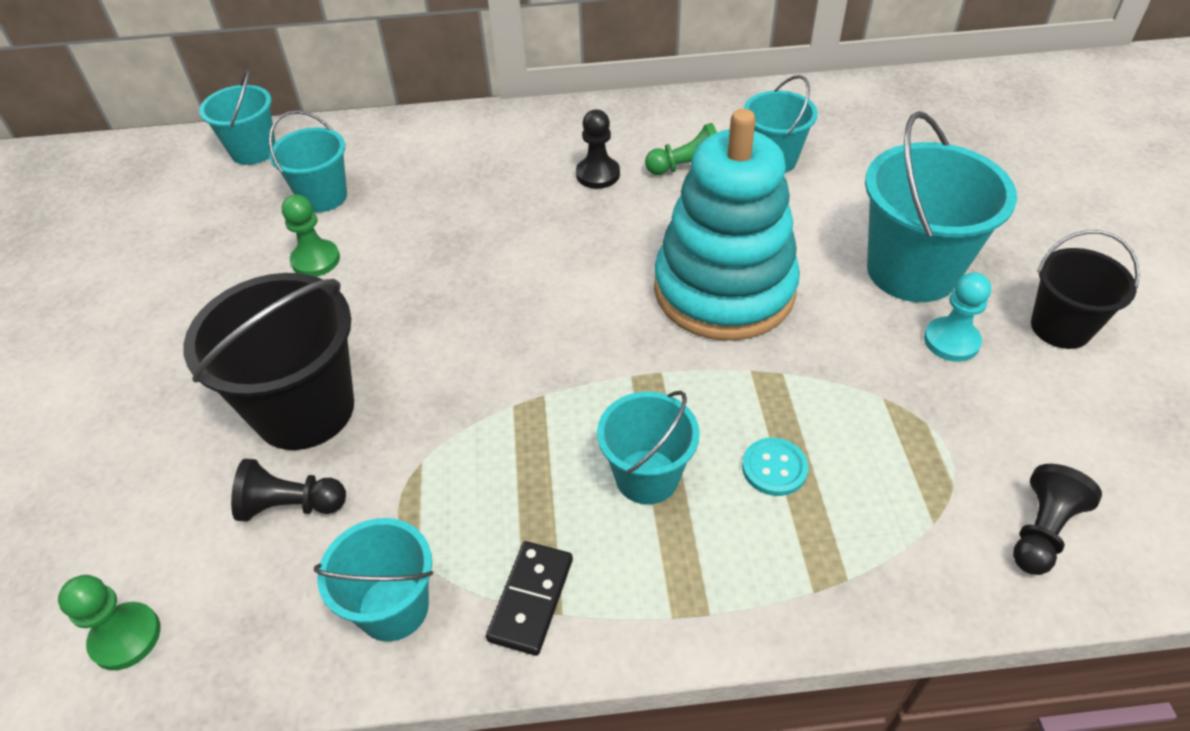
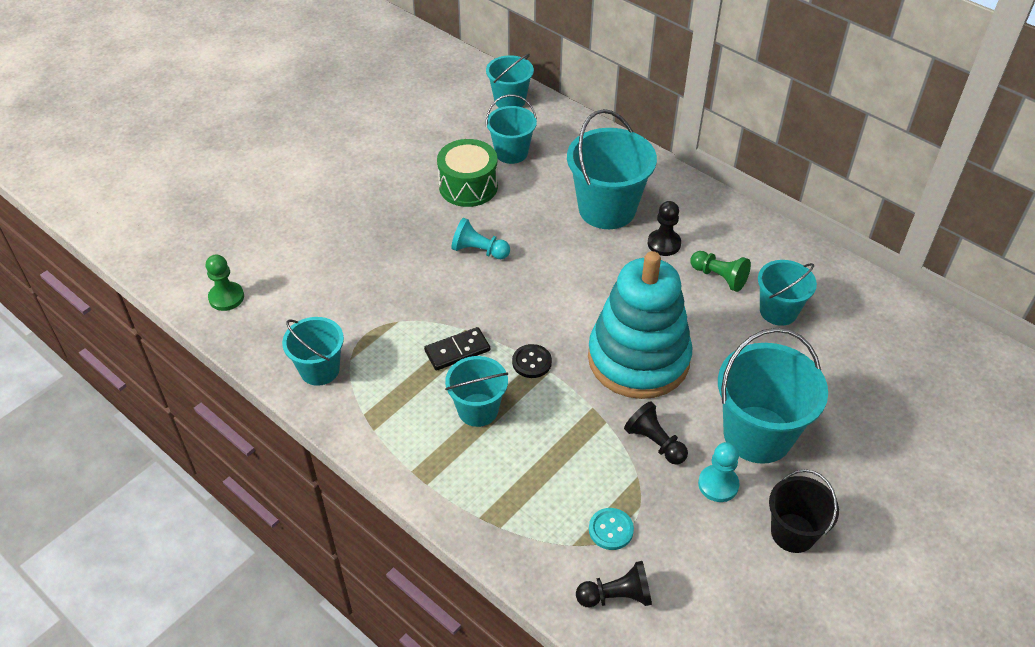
camera: 45 degrees right, 0 degrees up
(291, 505) = (331, 296): black pawn -> black pawn (655, 442)
(305, 409) = (381, 258): black bucket -> none
(315, 260) = (468, 186): green pawn -> green drum
(417, 314) = (479, 250): none -> turquoise pawn
(500, 182) = (607, 209): none -> turquoise bucket
(531, 599) = (370, 414): black domino -> black domino (457, 351)
(631, 378) = (531, 362): none -> black button
(774, 468) = (537, 457): turquoise button -> turquoise button (611, 530)

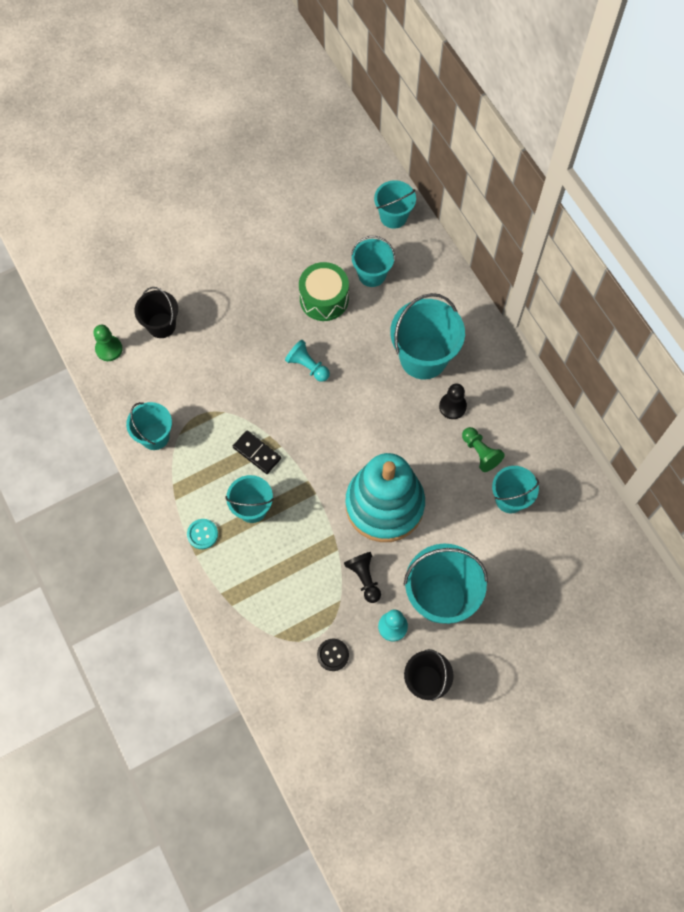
camera: 20 degrees right, 20 degrees up
(284, 258) = (161, 325): none -> black bucket
(457, 351) = (257, 453): black domino -> black domino turned 45 degrees clockwise
(531, 362) = (306, 481): black button -> black button (333, 655)
(611, 530) = (304, 634): turquoise button -> turquoise button (202, 534)
(616, 596) = (286, 683): black pawn -> none

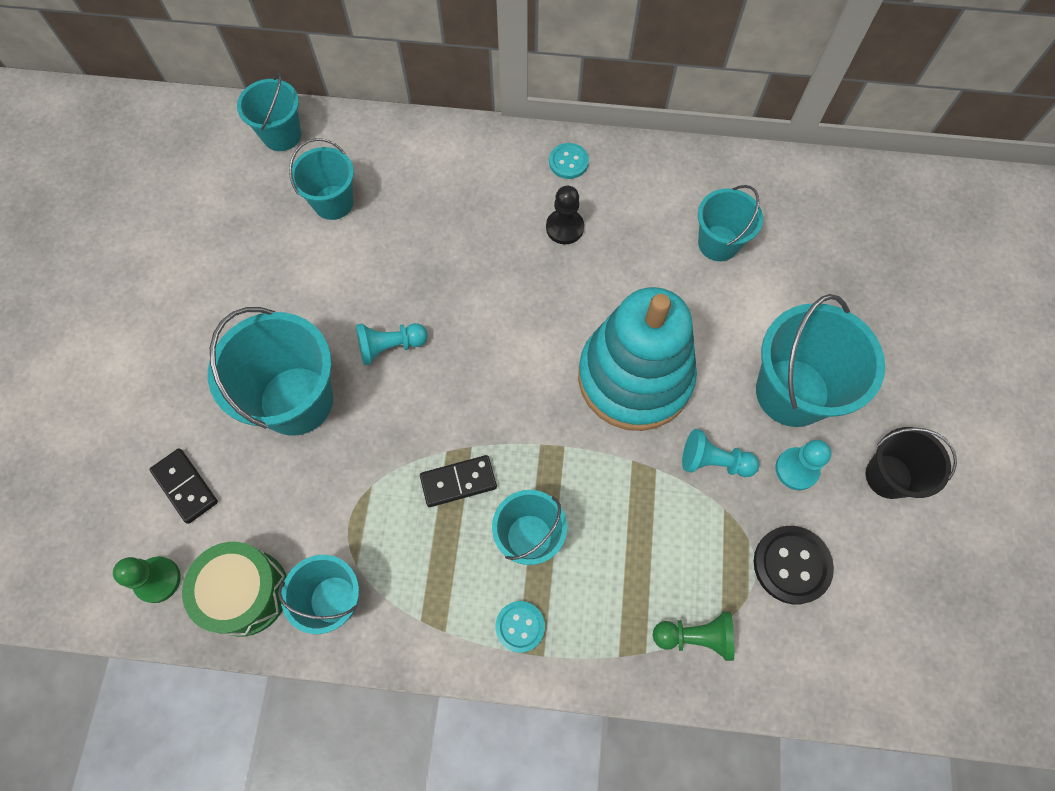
camera: 55 degrees left, 0 degrees up
(161, 325) = (185, 486): black bucket -> black domino
(324, 299) = (319, 272): green drum -> green drum (246, 592)
(333, 655) = (791, 565): black button -> black button, size x1.59
(364, 578) = (713, 461): black pawn -> turquoise pawn
(423, 357) = (481, 218): turquoise bucket -> turquoise bucket (296, 400)
(480, 452) = (641, 236): green pawn -> green pawn (695, 636)
(499, 379) = (568, 162): none -> turquoise button

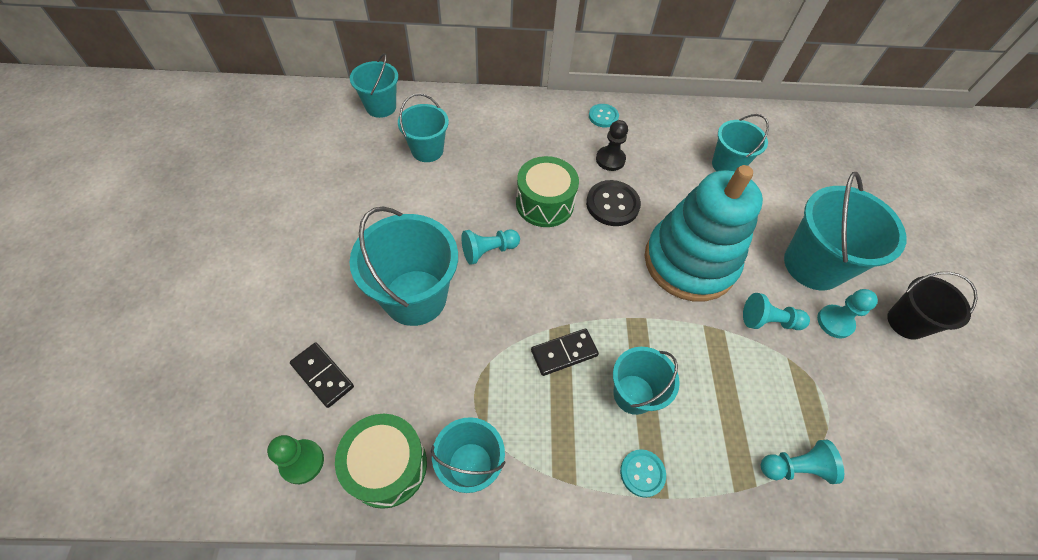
camera: 10 degrees left, 10 degrees down
(469, 286) = (544, 203): none -> green drum
(695, 636) = (795, 467): green pawn -> turquoise pawn
(791, 565) = (855, 398): black button -> black button (612, 204)

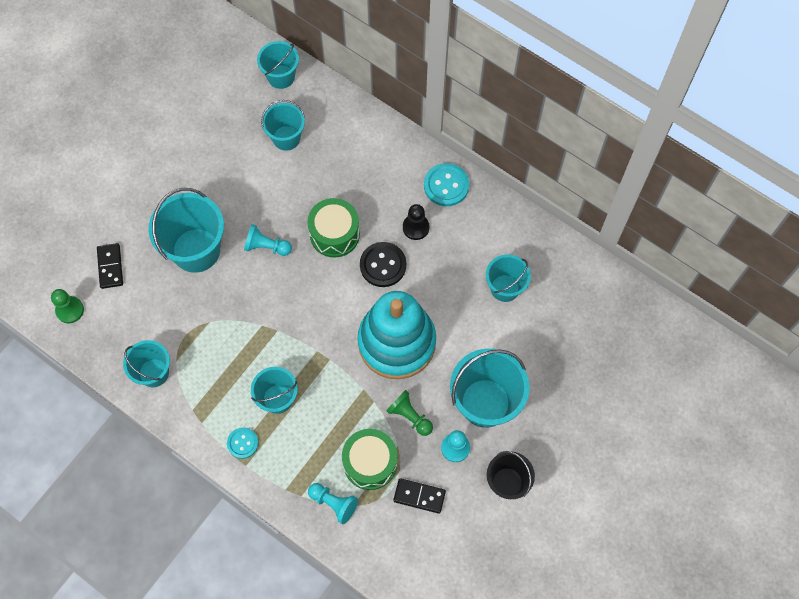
camera: 40 degrees right, 10 degrees up
(387, 466) = (111, 343): green drum -> green drum (370, 463)
(564, 353) = (257, 346): black domino -> black domino (419, 496)
(603, 116) = (446, 185): turquoise button -> turquoise button, size x1.59
(768, 321) = (409, 416): turquoise pawn -> green pawn

